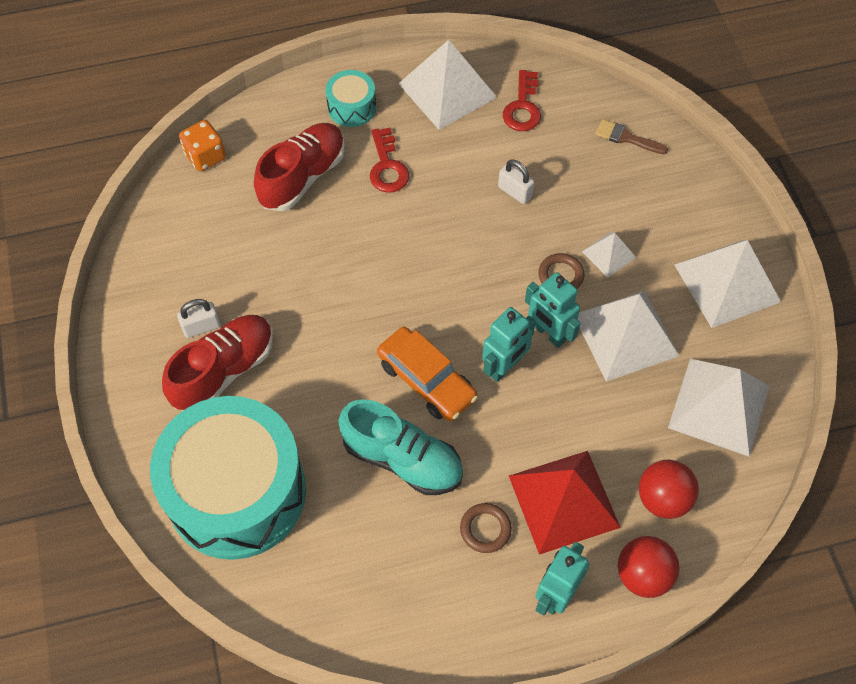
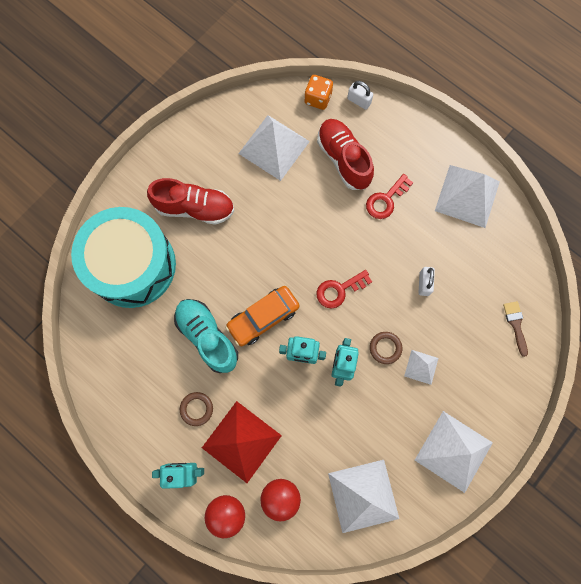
camera: 55 degrees right, 15 degrees up
(201, 327) = (212, 177): white padlock -> white padlock (359, 101)
(303, 177) = (343, 159): red shoe -> red shoe turned 120 degrees counterclockwise
(351, 107) = (412, 151): turquoise drum -> none
(402, 459) = (207, 337): turquoise shoe -> turquoise shoe turned 150 degrees clockwise
(426, 380) = (263, 317): orange car -> orange car turned 45 degrees clockwise
(523, 107) = (490, 248): red key -> red key (339, 290)
(625, 335) = (372, 411): white pyramid -> white pyramid (274, 147)

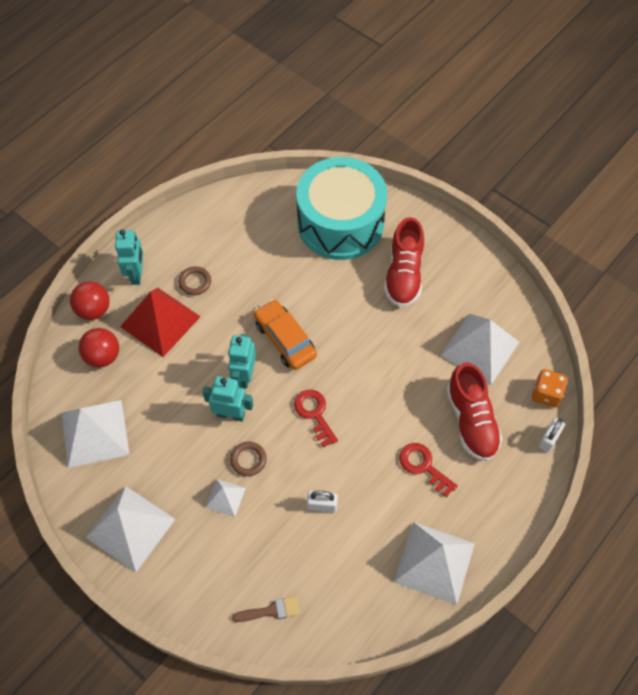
camera: 90 degrees right, 15 degrees down
(207, 337) = (266, 289): turquoise shoe -> none
(343, 159) = (471, 421): red shoe -> red shoe turned 105 degrees clockwise

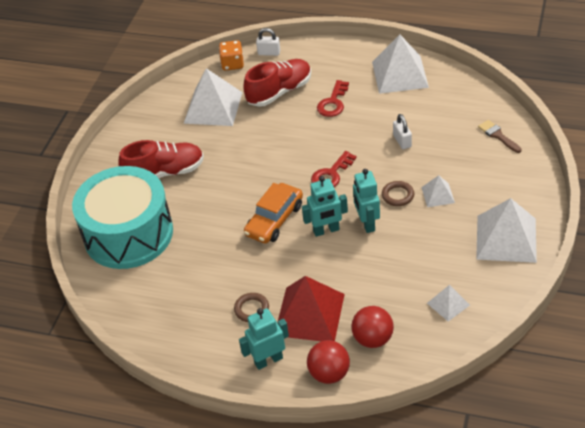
camera: 110 degrees left, 15 degrees down
(95, 433) = (448, 304): white pyramid -> white pyramid, size x0.50

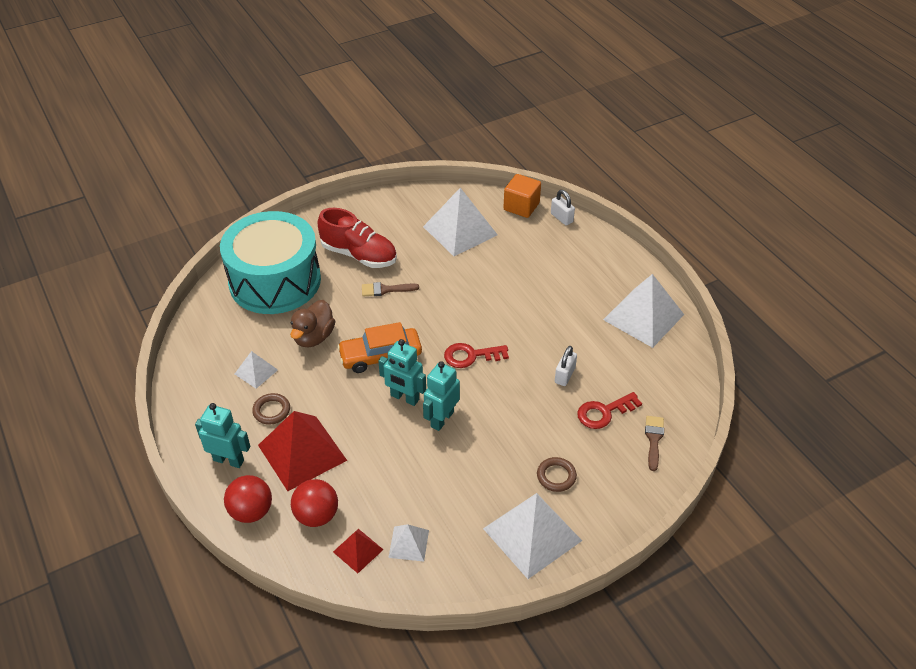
camera: 40 degrees right, 0 degrees up
(211, 245) = (313, 337): none -> brown duck
(217, 179) = (386, 289): none -> brown brush
(232, 64) = (521, 206): orange dice -> orange cube
(279, 92) = (525, 256): red shoe -> none
(333, 102) = (555, 298): red key -> red key (604, 412)
(397, 195) = (497, 418): brown ring -> brown ring (556, 476)
(425, 334) = (358, 550): none -> red pyramid
(438, 195) = (529, 446): white pyramid -> white pyramid (256, 372)

